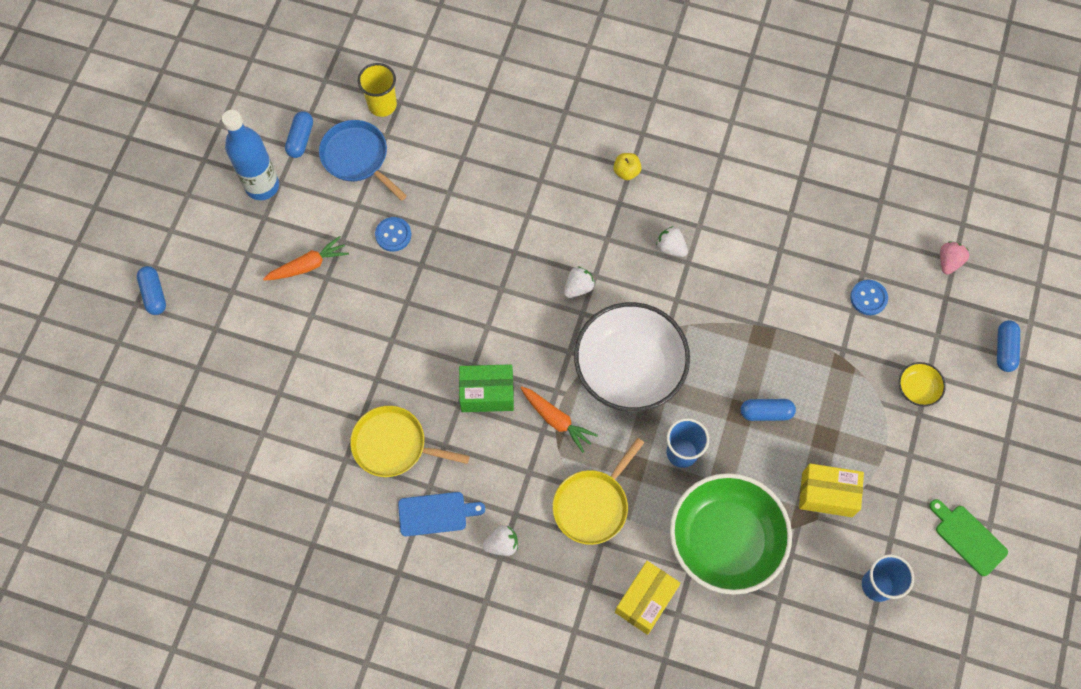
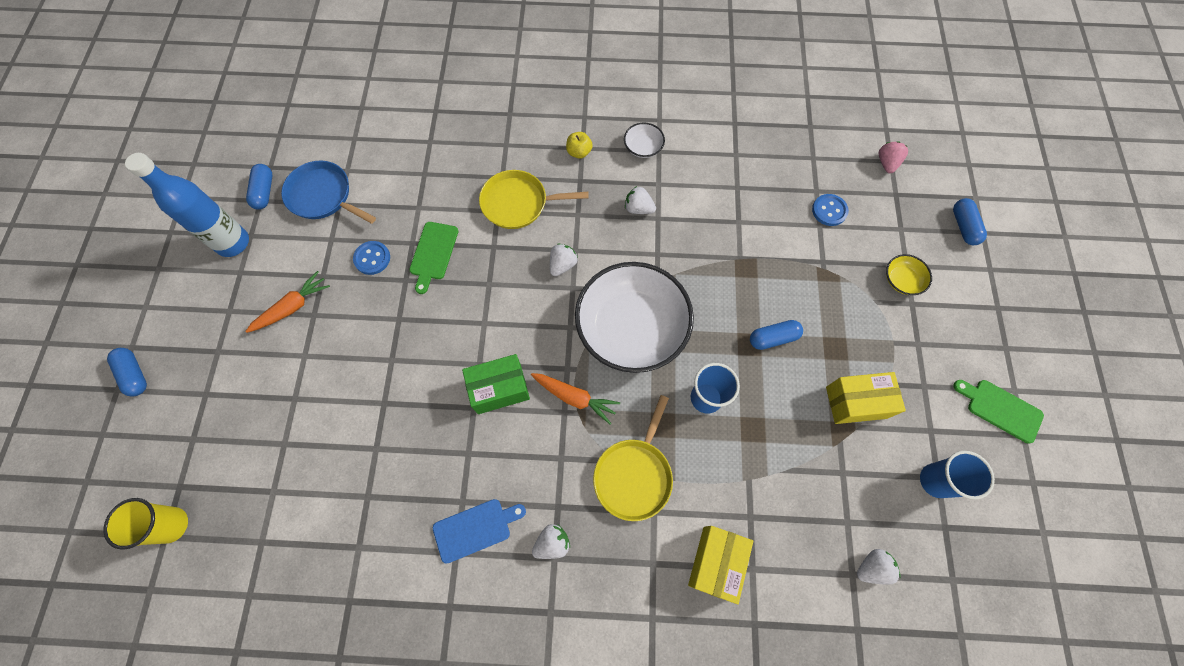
camera: 15 degrees left, 0 degrees up
(382, 105) = (338, 144): yellow cup -> yellow cup (172, 525)
(393, 445) = (415, 467): yellow pan -> yellow pan (518, 203)
(453, 244) = (433, 253): none -> green cutting board
(694, 182) = (643, 147): none -> white bowl
(725, 540) = (775, 475): green bowl -> none
(788, 643) = (872, 567): none -> white strawberry

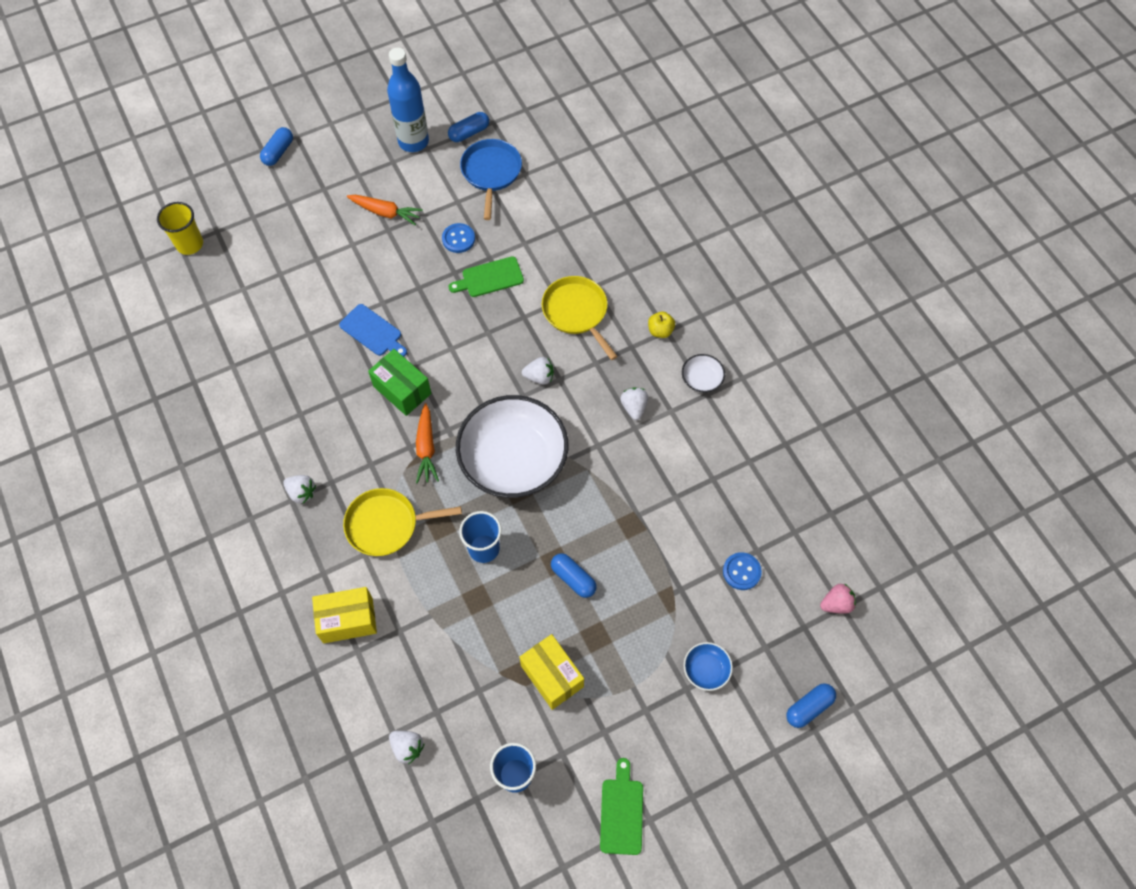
camera: 60 degrees right, 5 degrees down
(475, 529) = (285, 434): blue cutting board -> blue cutting board (372, 332)
(902, 280) = (706, 669): yellow bowl -> blue bowl

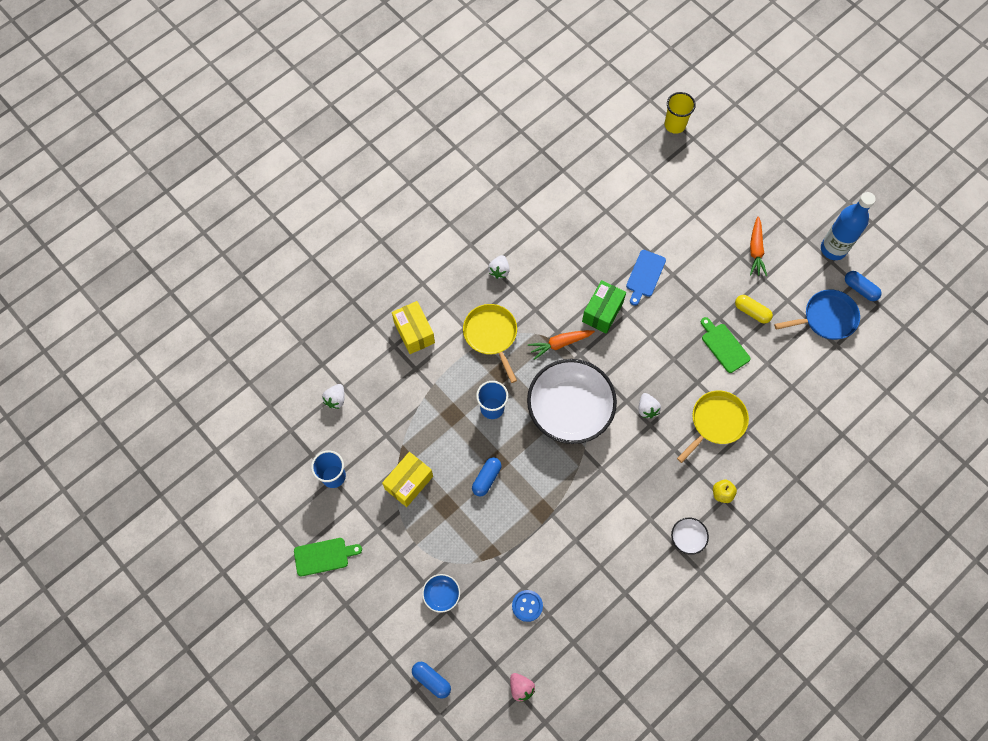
camera: 75 degrees right, 5 degrees up
(278, 152) = (781, 154): blue capsule -> none
(458, 239) = (751, 312): blue button -> yellow capsule
(634, 407) = (644, 489): white strawberry -> none

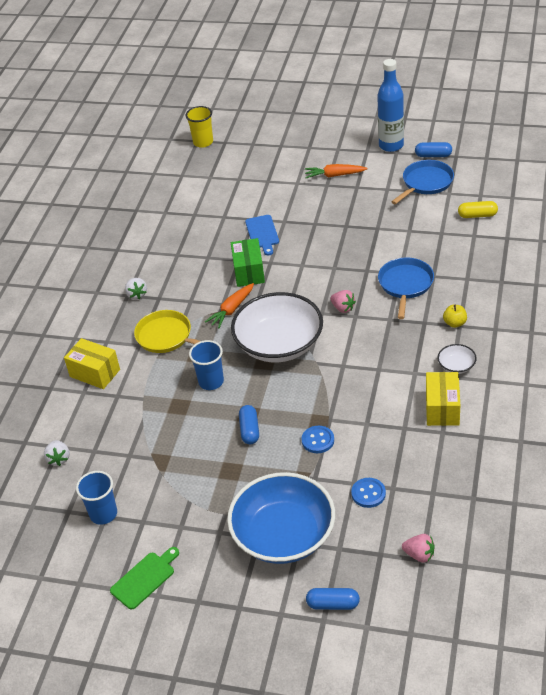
camera: 30 degrees left, 25 degrees down
(409, 482) = (180, 475): yellow box -> yellow box (442, 408)
(441, 594) = (284, 535): blue bowl -> blue bowl, size x2.47
(528, 528) = (318, 440): none -> blue button
(647, 409) = (343, 308): white strawberry -> pink strawberry
(716, 422) = (405, 284): yellow pan -> blue pan
(724, 346) = (366, 239): green cutting board -> none
(751, 312) = (367, 209): yellow capsule -> yellow capsule (477, 215)
(756, 250) = (334, 175): orange carrot -> orange carrot turned 120 degrees clockwise

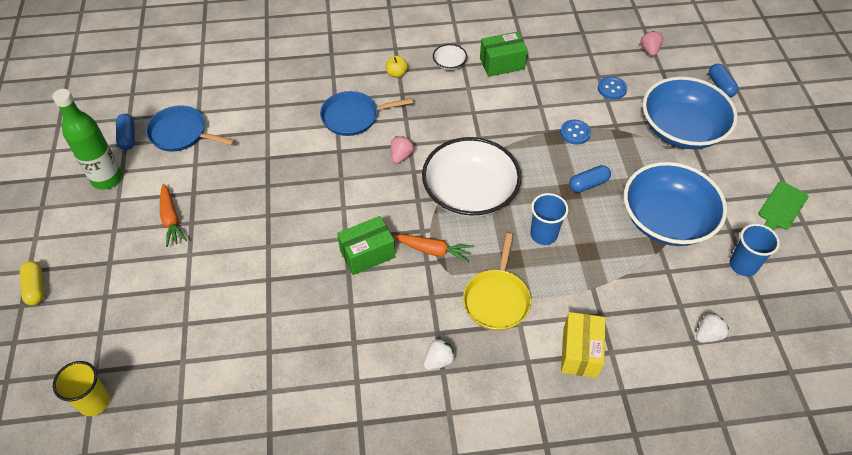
camera: 115 degrees left, 10 degrees up
(145, 578) = (781, 207): green cutting board -> green cutting board turned 75 degrees counterclockwise
(180, 475) = (666, 220): none -> blue bowl
(262, 233) = (295, 261): blue cutting board -> none
(391, 145) = (107, 179): blue bottle -> green bottle
(442, 408) = (502, 64): yellow box -> green box
(477, 215) = (234, 84): yellow capsule -> yellow capsule (35, 287)

